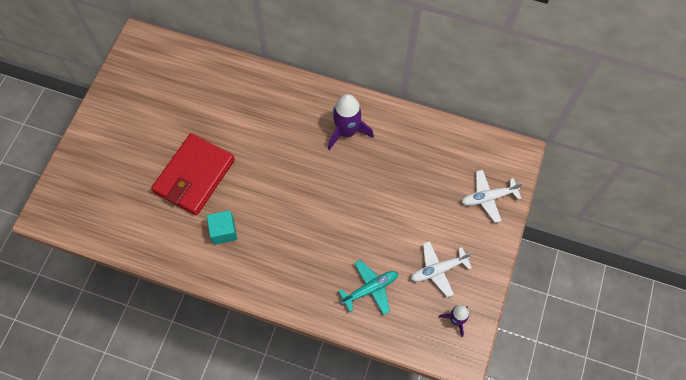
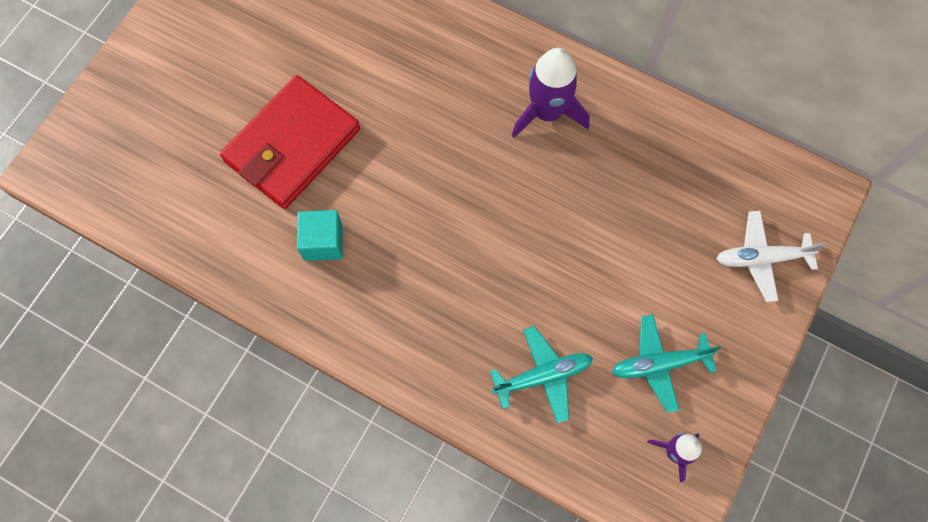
camera: 10 degrees right, 5 degrees up
(438, 270) = (659, 364): white plane -> turquoise plane

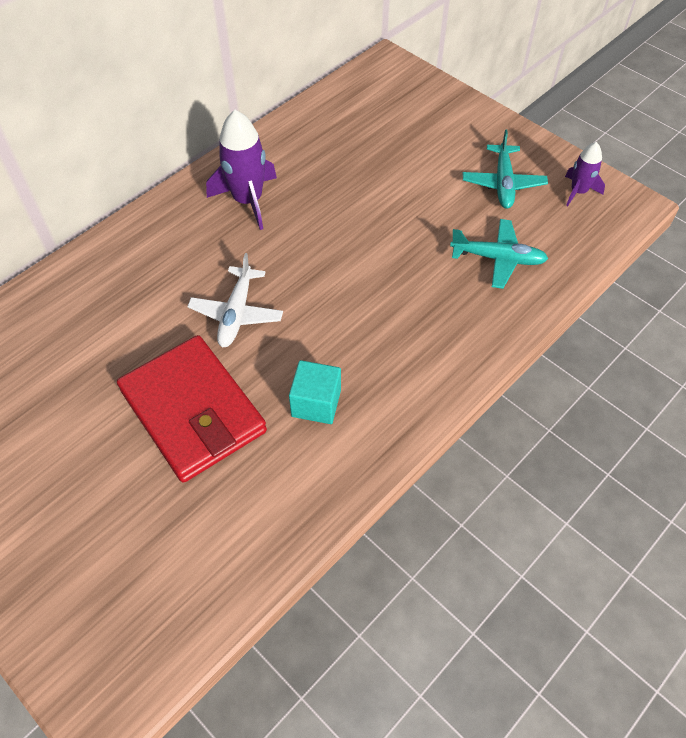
camera: 75 degrees left, 15 degrees down
(543, 376) = (498, 259): turquoise plane -> turquoise plane turned 105 degrees clockwise
(761, 258) = (429, 106): white plane -> white plane (236, 314)

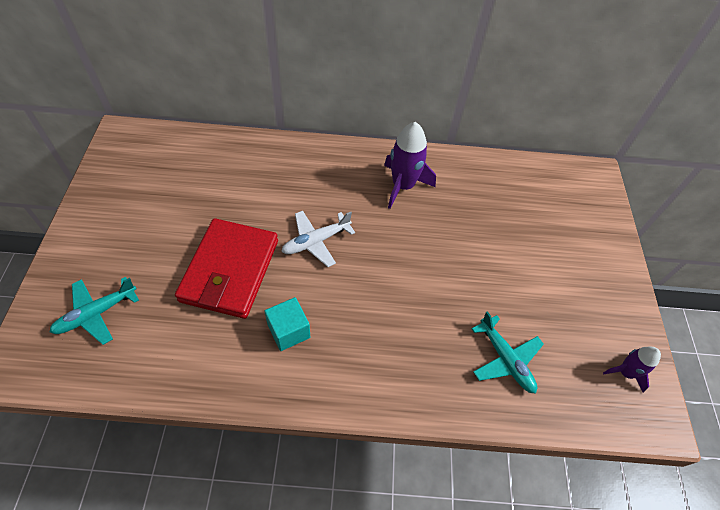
camera: 45 degrees right, 0 degrees up
(503, 183) = (575, 316): turquoise plane -> turquoise plane (96, 314)

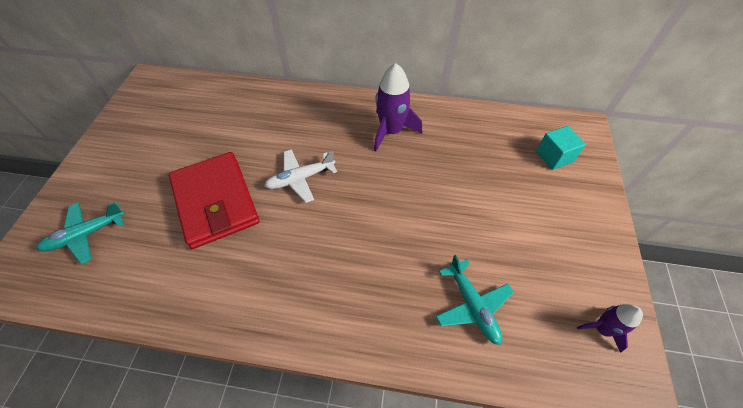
camera: 10 degrees right, 0 degrees up
(230, 270) = (216, 201): red wallet -> red wallet turned 45 degrees counterclockwise
(289, 331) = (259, 262): turquoise cube -> turquoise cube (554, 156)

